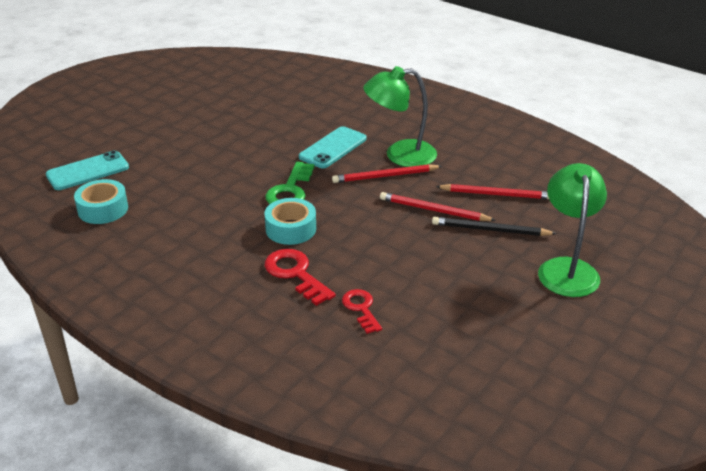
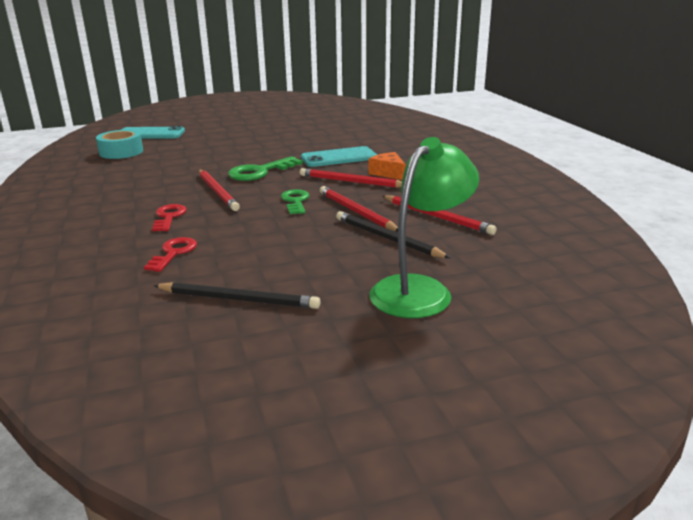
camera: 35 degrees right, 10 degrees down
(291, 229) = (217, 192): turquoise tape -> red pencil
(296, 274) = (169, 217): red key -> red key, size x0.67
(372, 216) = (295, 201): none -> green key
(400, 155) = (388, 173): green lamp -> orange cheese
(470, 328) = (239, 299): none -> black pencil

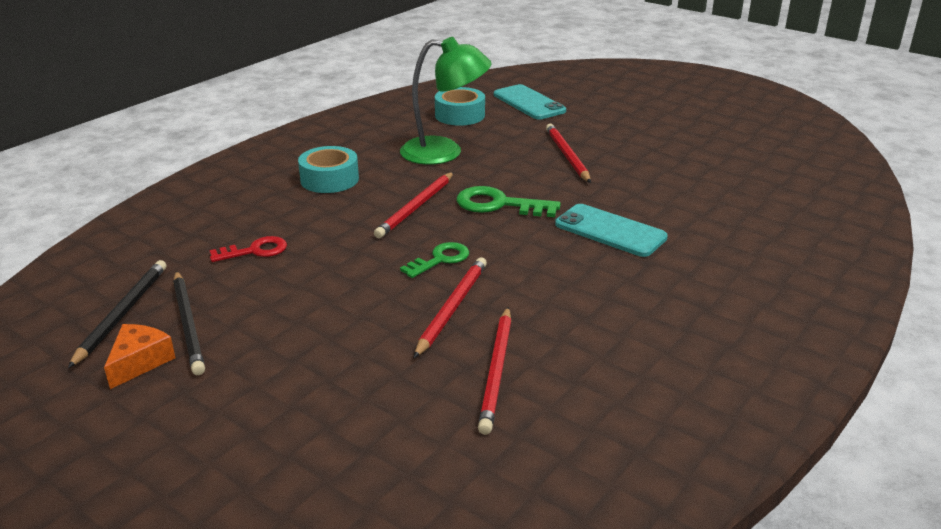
camera: 55 degrees right, 5 degrees up
(120, 206) = (329, 179): none -> turquoise tape
(169, 217) = (329, 212): red key -> none
(351, 182) = (540, 270): red pencil -> red pencil (567, 155)
(387, 238) = (397, 357): black pencil -> black pencil (122, 314)
(388, 173) = (603, 284): orange cheese -> orange cheese (139, 362)
(420, 290) = (283, 426): green lamp -> green lamp (444, 152)

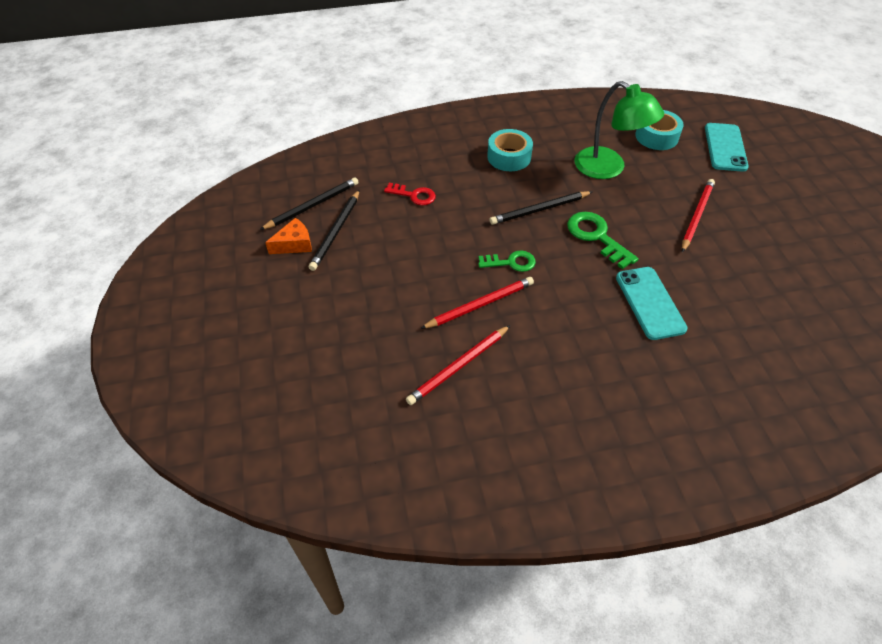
camera: 40 degrees right, 20 degrees up
(416, 207) = (539, 210): red pencil -> black pencil

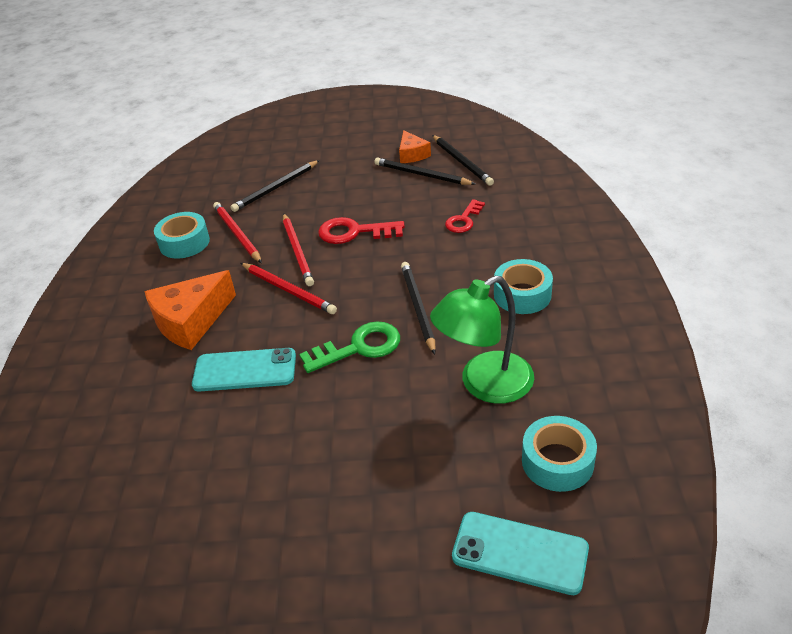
camera: 105 degrees right, 10 degrees down
(362, 353) = (276, 188): none -> black pencil
(442, 267) = (354, 232): none -> red key
(482, 416) = (184, 243): none -> turquoise tape
(511, 262) = (343, 276): green key -> none
(606, 363) = (191, 321): none -> orange cheese
(696, 216) = (366, 457): red pencil -> red pencil (288, 290)

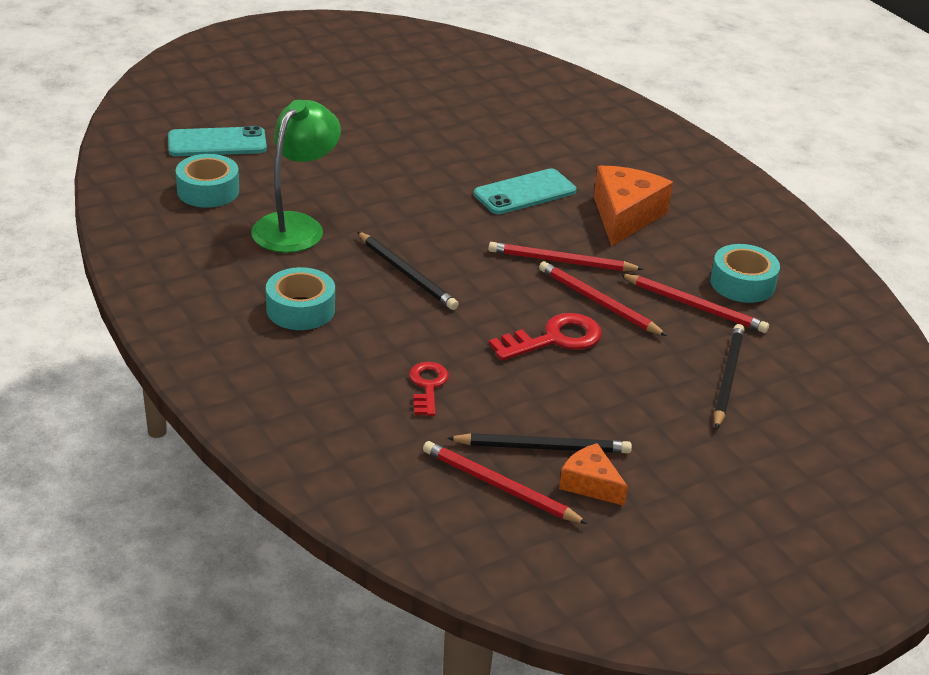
camera: 145 degrees right, 5 degrees down
(359, 347) = (436, 229): green key -> none
(462, 162) = (499, 486): black pencil -> red pencil

